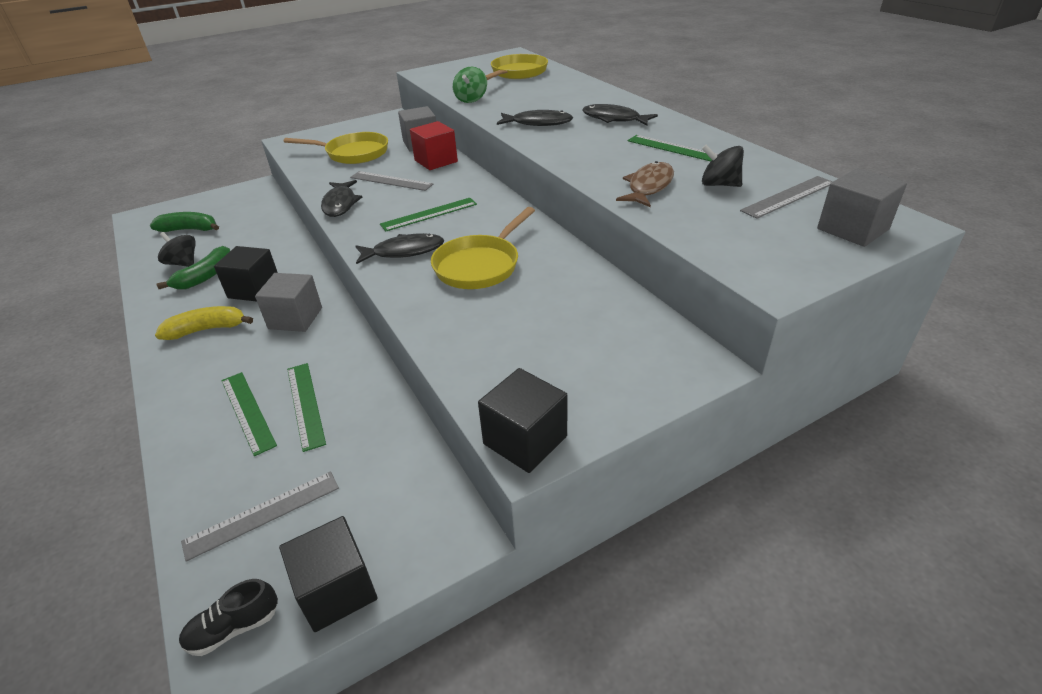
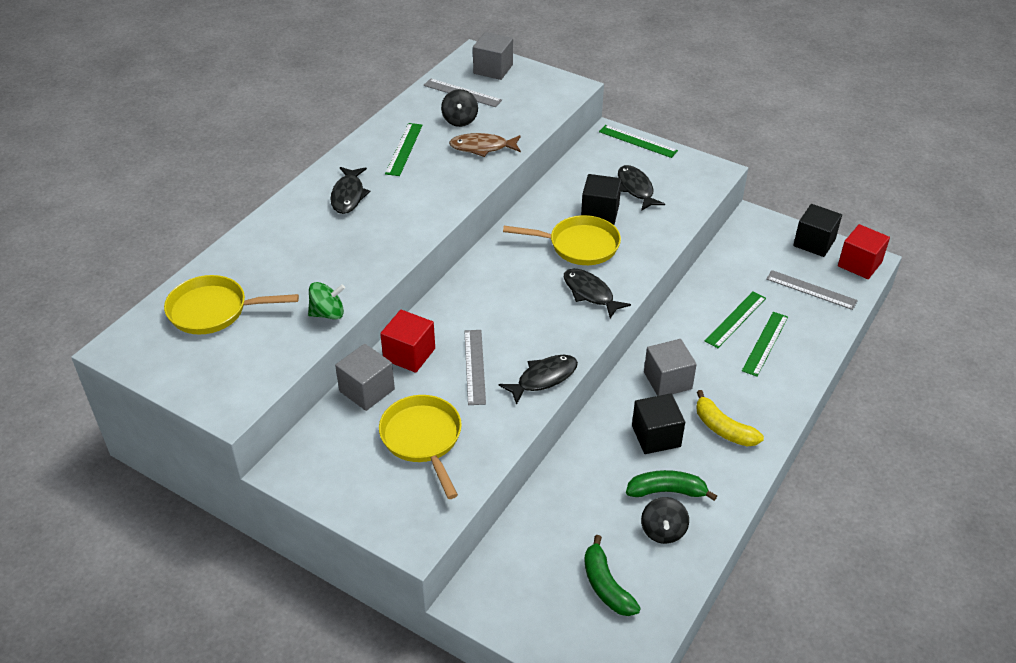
camera: 120 degrees left, 5 degrees up
(234, 628) = (859, 264): black shoe -> red cube
(429, 214) = (523, 306): green ruler -> green ruler (637, 141)
(525, 440) = (713, 173): black cube -> black cube (600, 212)
(538, 123) = (380, 239): black fish -> black fish (636, 189)

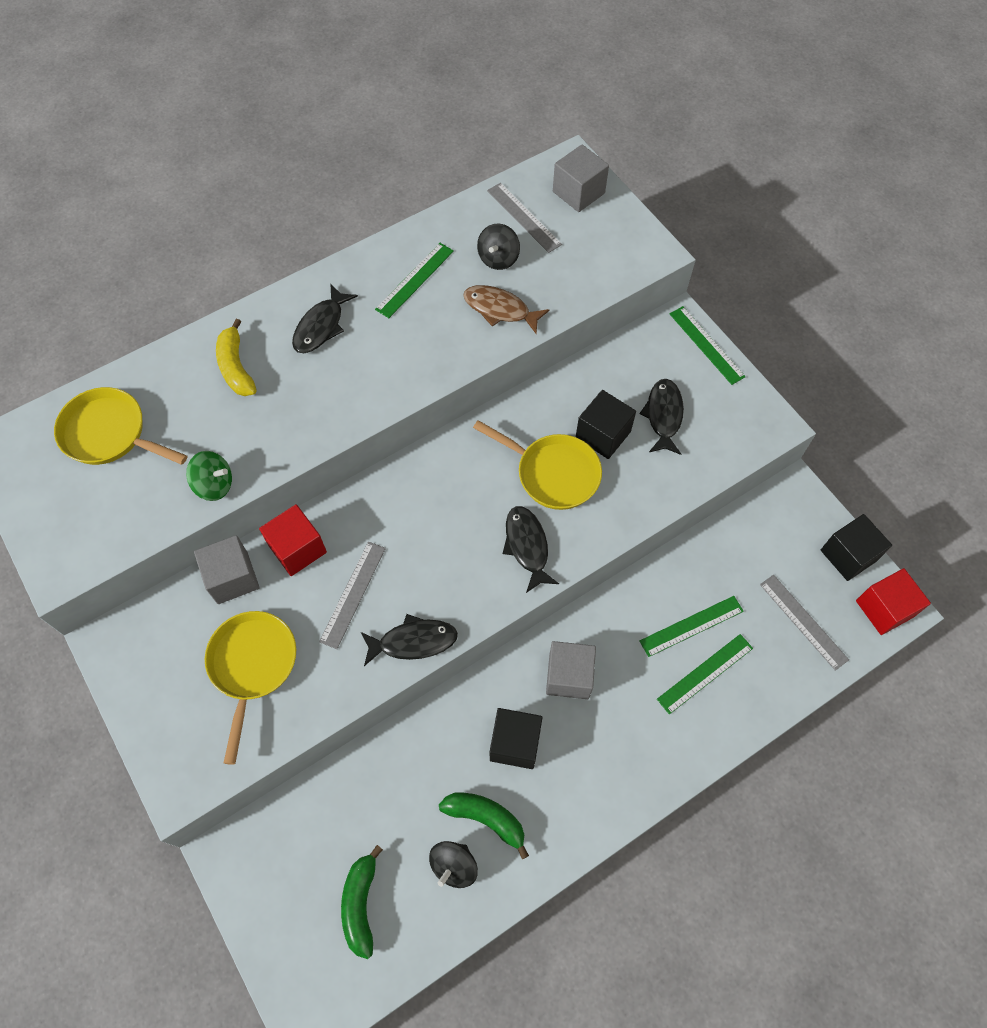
camera: 25 degrees right, 20 degrees up
(723, 428) = (591, 766): yellow banana -> yellow banana (236, 367)

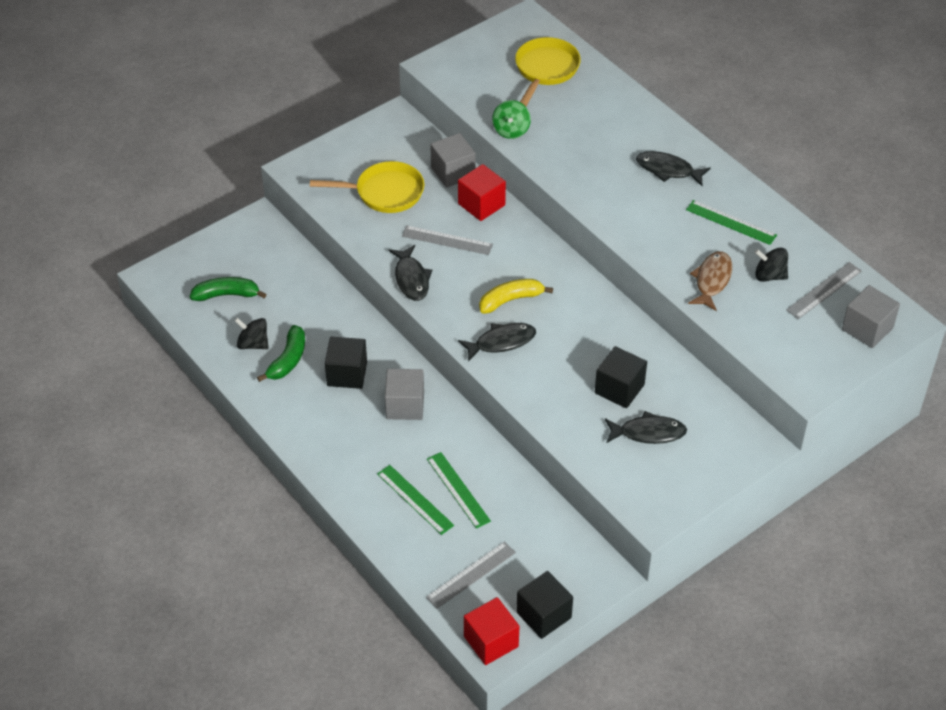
camera: 85 degrees right, 15 degrees down
(236, 367) = (618, 127): yellow banana -> yellow banana (511, 300)
(553, 473) = (574, 356): yellow pan -> none
(706, 345) = (737, 466): green ruler -> none

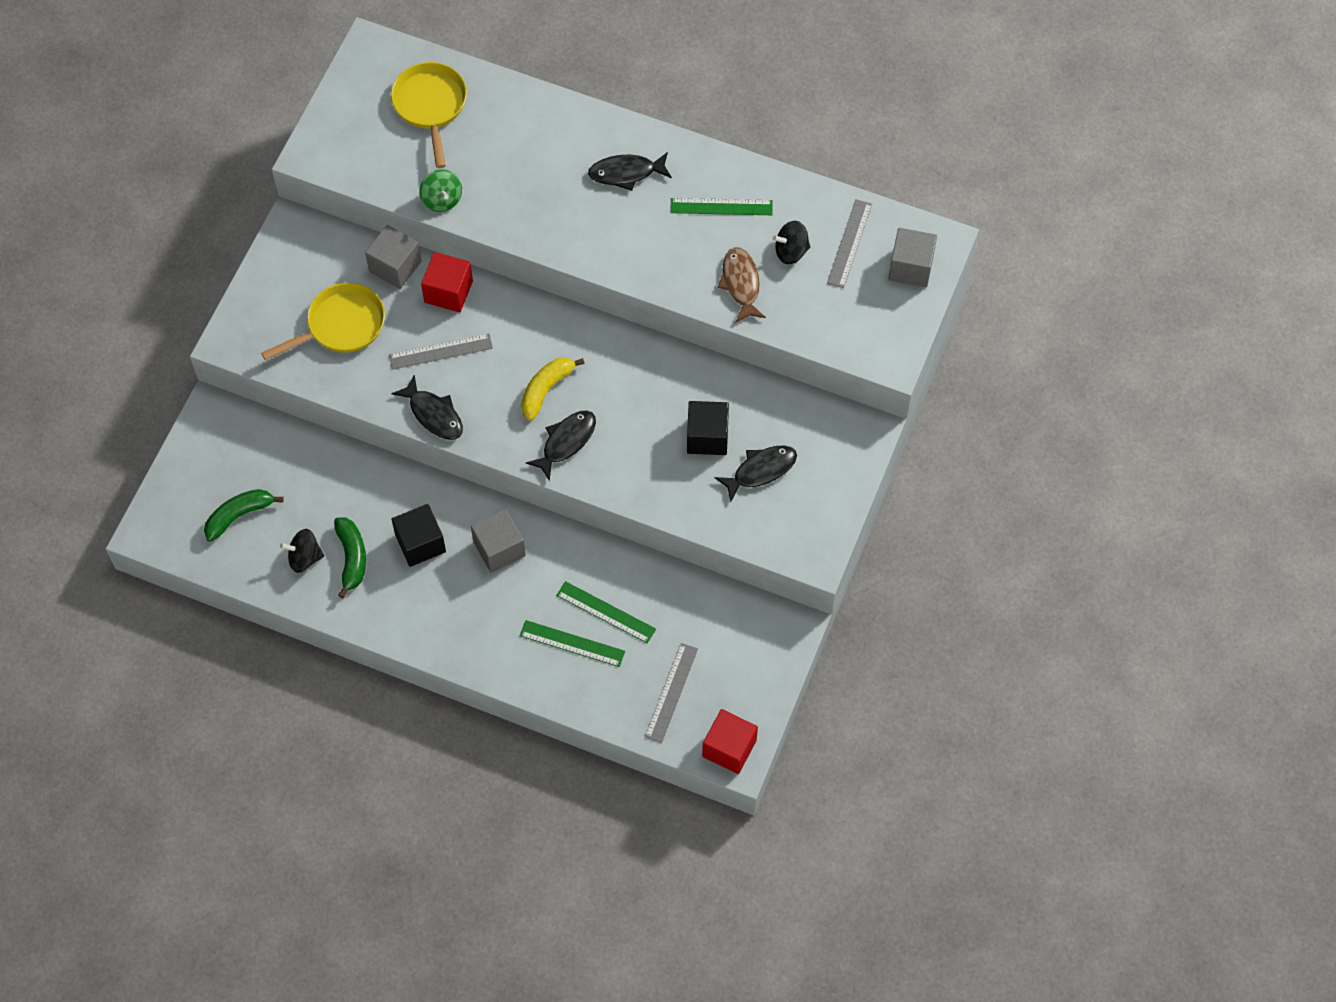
camera: 30 degrees left, 15 degrees up
(544, 615) = (760, 697): black cube -> none

